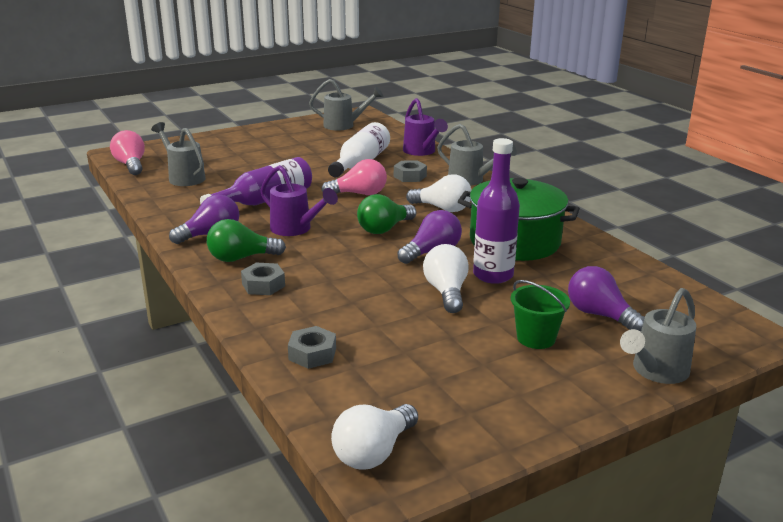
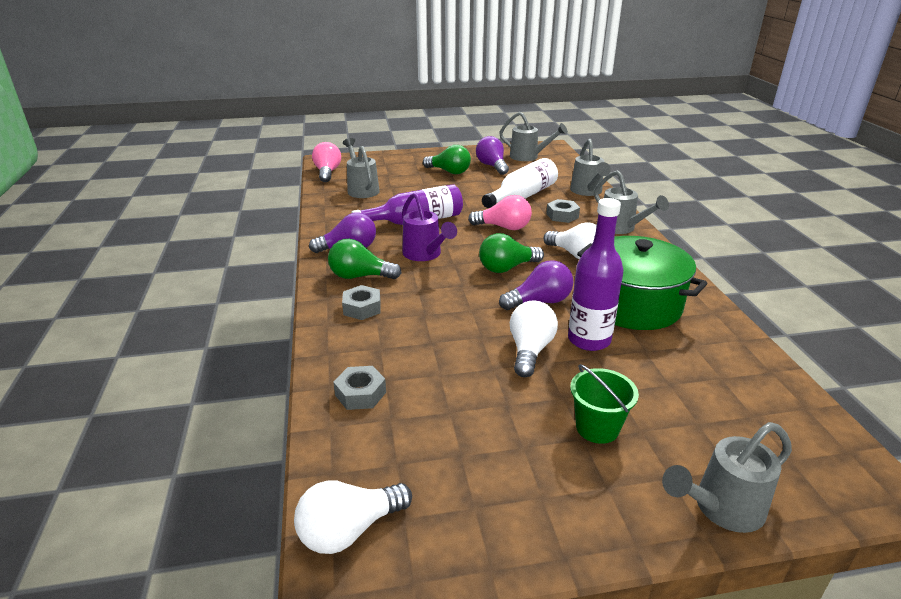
camera: 20 degrees right, 5 degrees up
(269, 149) = (449, 172): none -> green light bulb
(421, 152) = (587, 192): purple watering can -> grey watering can
(599, 315) = (686, 414): purple light bulb -> purple light bulb (492, 166)

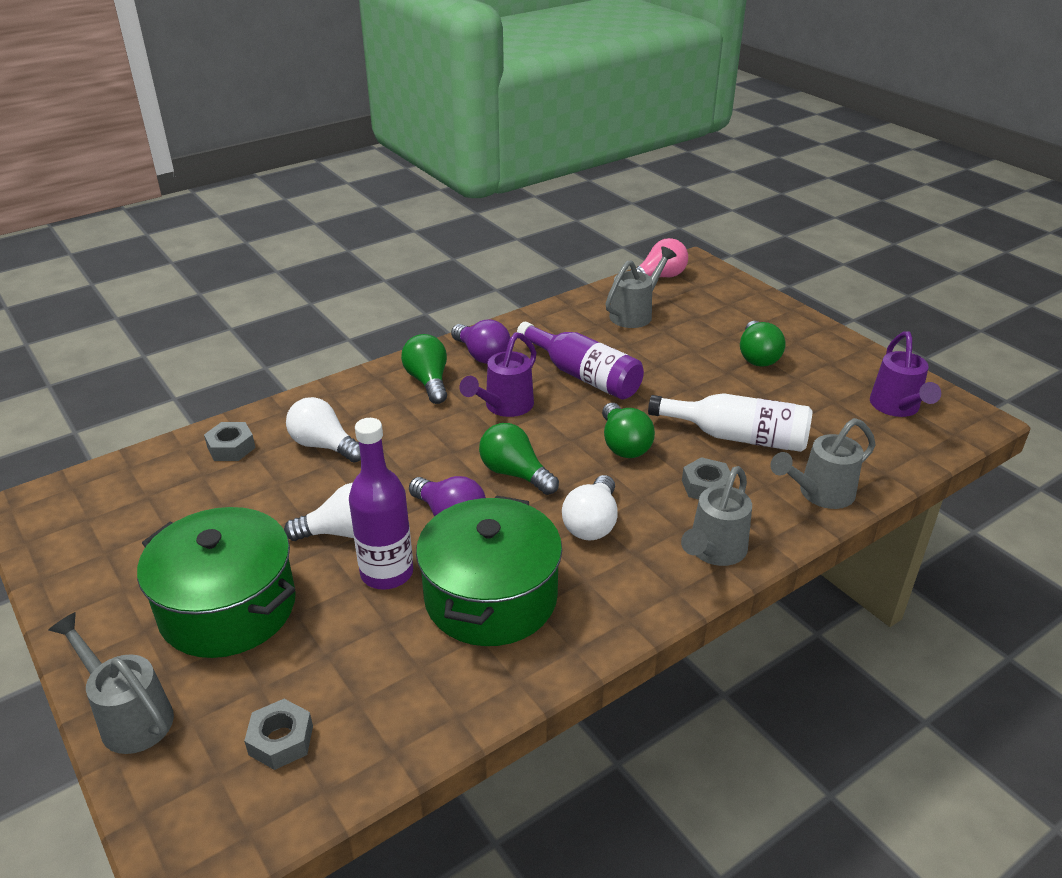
camera: 65 degrees right, 5 degrees up
(349, 530) = (70, 496): white light bulb -> white light bulb (324, 446)
(362, 308) = (368, 403): grey nut -> grey nut (281, 740)
(492, 166) = (819, 385): purple light bulb -> none
(504, 227) = (623, 444): pink light bulb -> green light bulb
(528, 157) = (897, 408): grey watering can -> purple watering can
(597, 428) = (228, 607): green bucket -> green pot

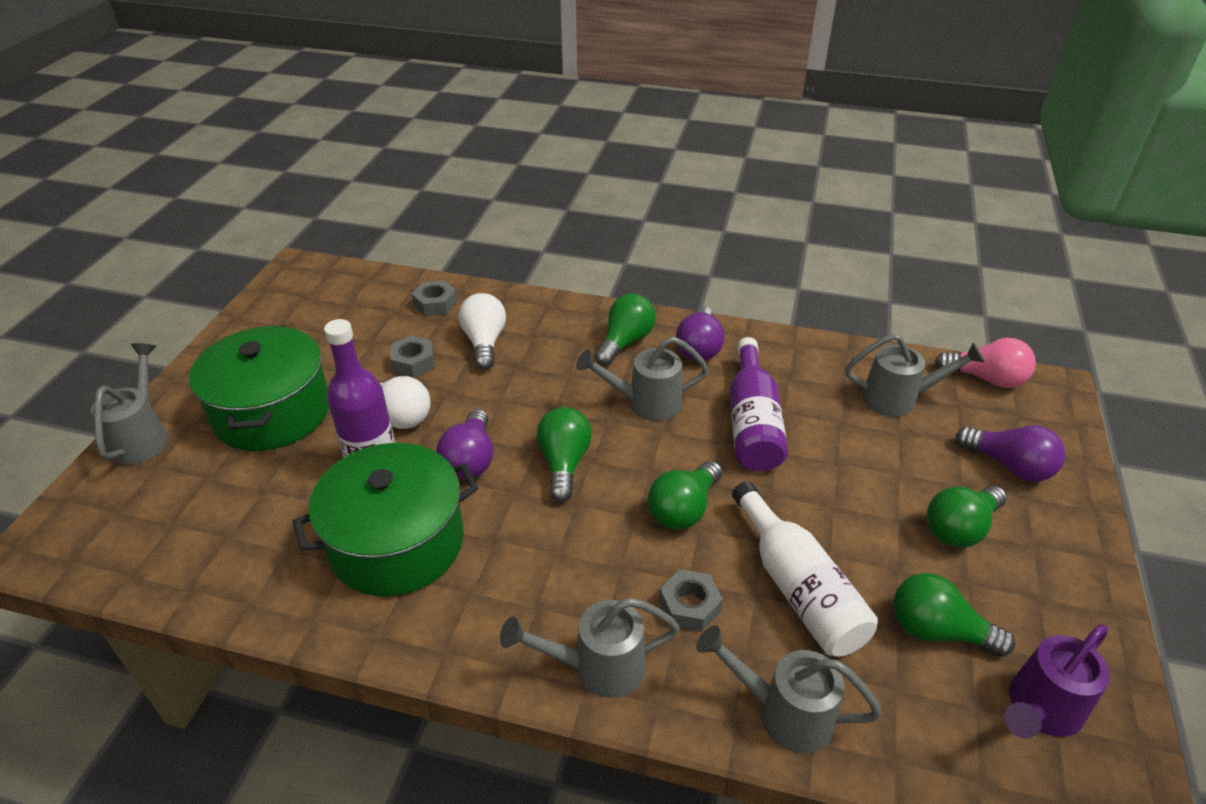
camera: 50 degrees right, 5 degrees up
(281, 740) = (164, 521): grey nut -> grey nut (413, 362)
(504, 407) = (645, 403): purple watering can -> grey watering can
(592, 523) = (549, 552): white light bulb -> none
(732, 313) = (1009, 466): none -> purple light bulb
(818, 407) = (937, 631): none -> green light bulb

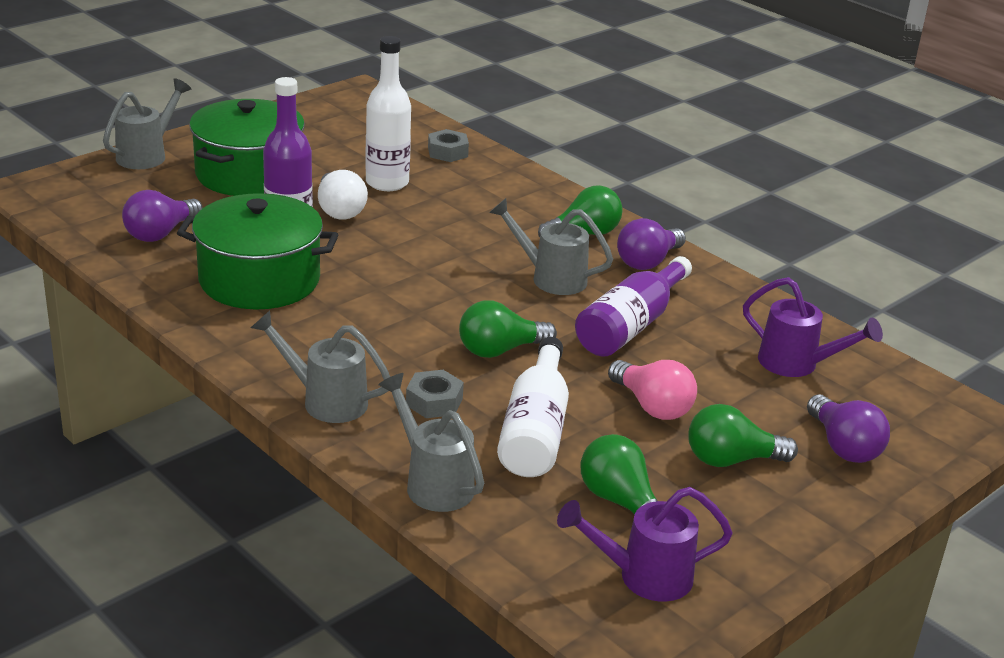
camera: 30 degrees right, 10 degrees down
(413, 362) = (387, 183): grey nut -> white bottle
(470, 460) = (365, 256): purple light bulb -> purple light bulb (161, 233)
(484, 342) = (459, 191): white light bulb -> none
(564, 463) = (435, 287): green light bulb -> none
(898, 399) = (796, 364): grey watering can -> purple watering can
(986, 378) = (913, 386): pink light bulb -> pink light bulb (652, 406)

